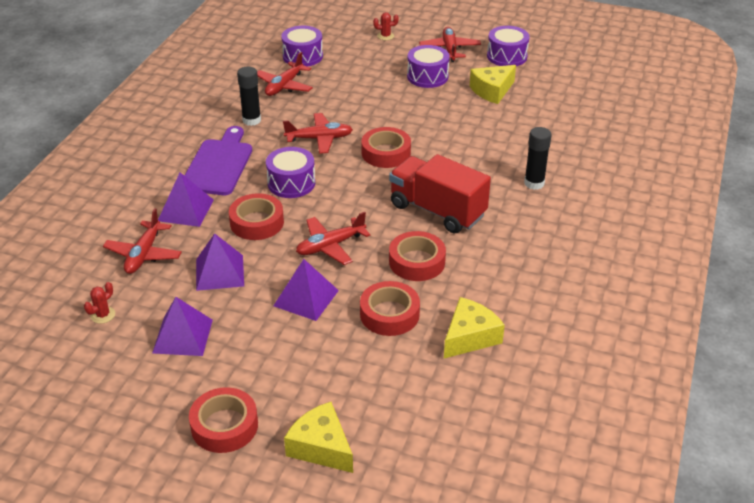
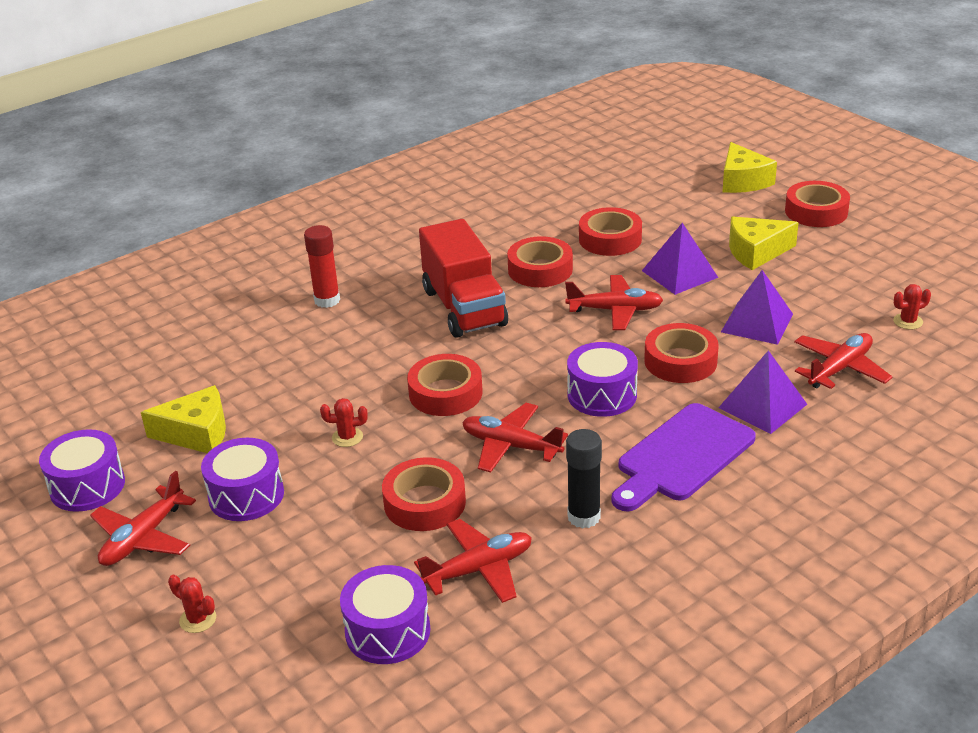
camera: 145 degrees left, 5 degrees down
(182, 336) = (826, 280): purple pyramid -> none
(337, 101) = (425, 502): none -> red tape
(412, 114) = (347, 437): none -> red cactus
(470, 337) = (556, 206): yellow cheese -> yellow cheese (756, 252)
(534, 183) = (327, 300): black glue stick -> red glue stick

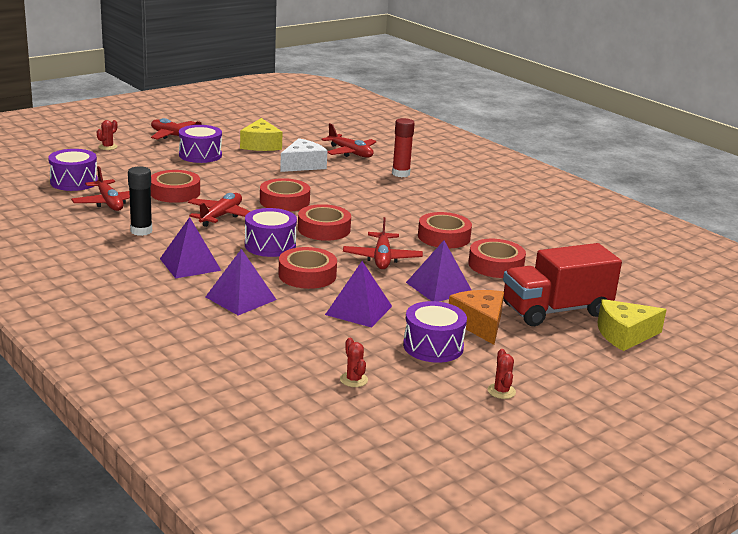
camera: 85 degrees right, 10 degrees down
(87, 486) = (222, 126): purple drum -> purple drum (433, 346)
(293, 385) = (303, 165): none -> white cheese
(347, 437) = (245, 176): red cactus -> red cactus (501, 391)
(464, 308) = (389, 210): red truck -> red truck (556, 310)
(682, 456) = (190, 264): purple cutting board -> purple pyramid
(756, 252) = (479, 324): yellow cheese -> orange cheese
(816, 211) = (567, 365): red tape -> red tape (324, 229)
(839, 369) = (283, 335): red plane -> red plane (350, 153)

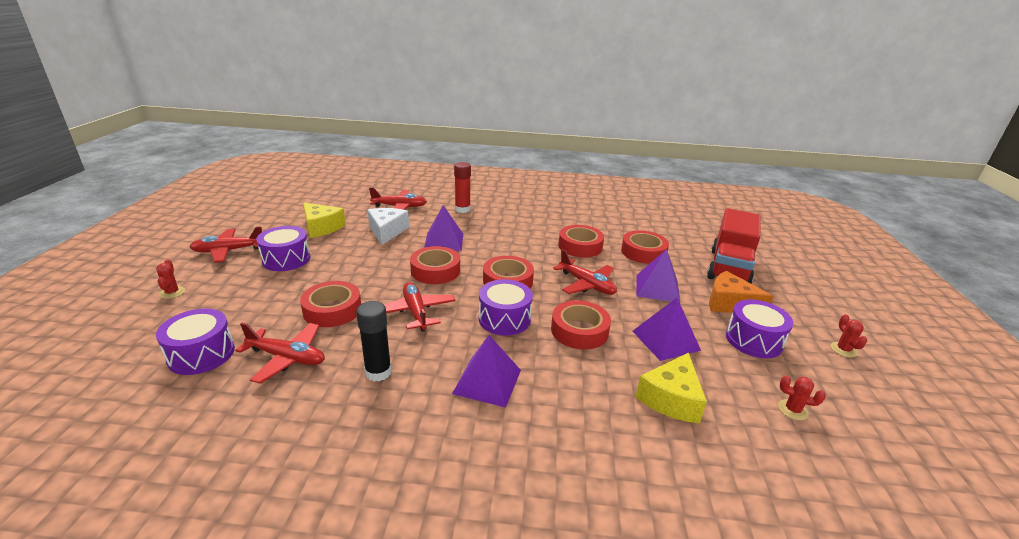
camera: 45 degrees left, 5 degrees up
(240, 298) = (588, 389): purple pyramid -> purple pyramid (444, 241)
(501, 391) = (843, 350): red cactus -> red cactus turned 45 degrees clockwise
(624, 335) = (780, 265): yellow cheese -> yellow cheese (671, 398)

